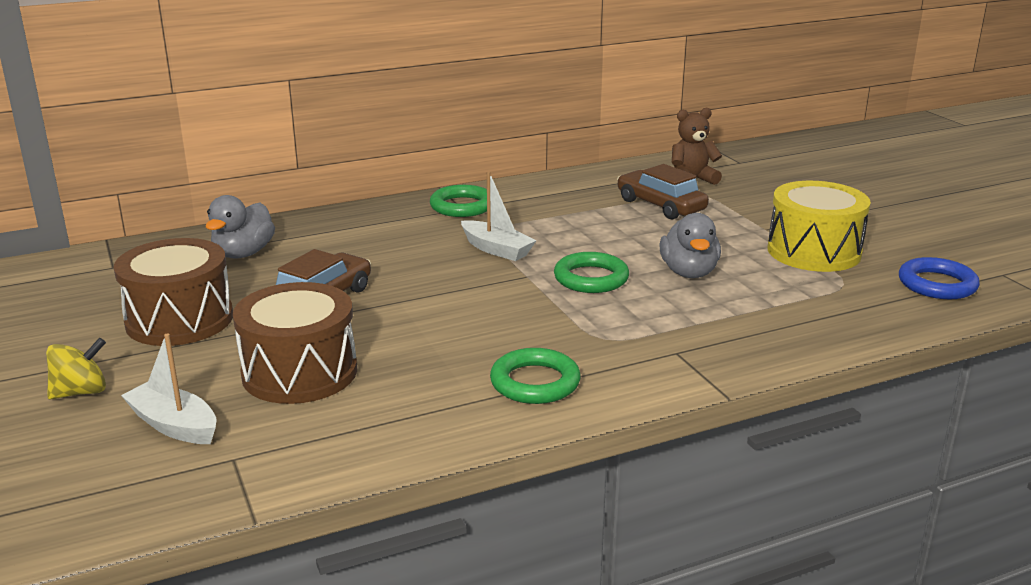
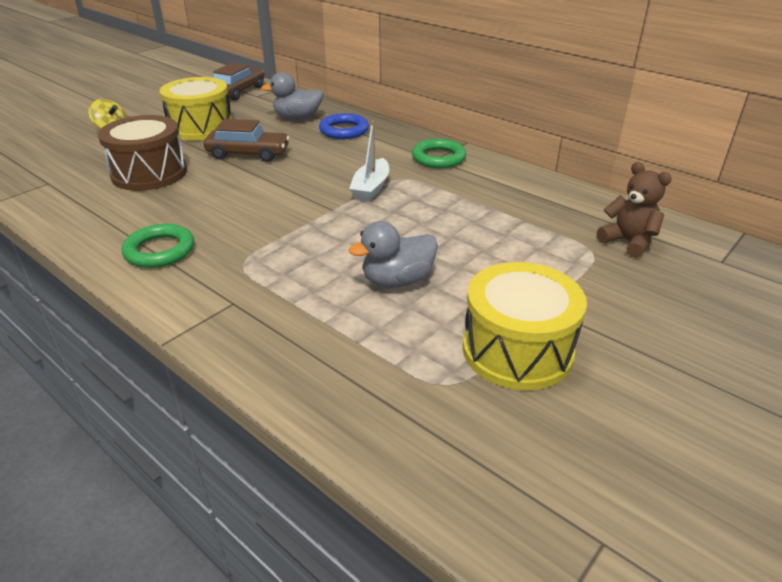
camera: 65 degrees right, 10 degrees up
(174, 425) = (81, 159): white boat -> none
(180, 320) = (201, 127): brown drum -> yellow drum
(591, 278) = (348, 236): green ring -> none
(660, 205) = (539, 238): brown car -> brown car (238, 92)
(937, 284) = (507, 468): blue ring -> blue ring (344, 130)

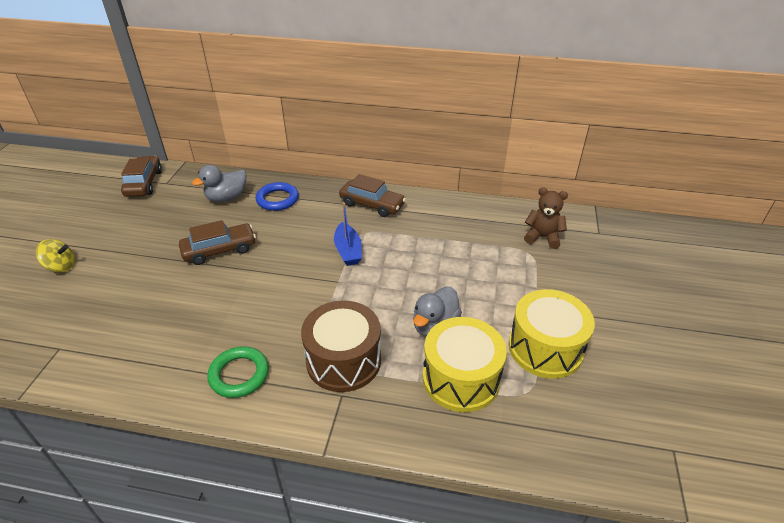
camera: 30 degrees left, 5 degrees up
(149, 173) = (150, 301): brown drum -> brown drum (343, 360)
(201, 127) = (148, 235): yellow drum -> yellow drum (461, 378)
(371, 188) = (348, 250): white boat -> blue boat
(438, 158) = (372, 204): green ring -> brown car

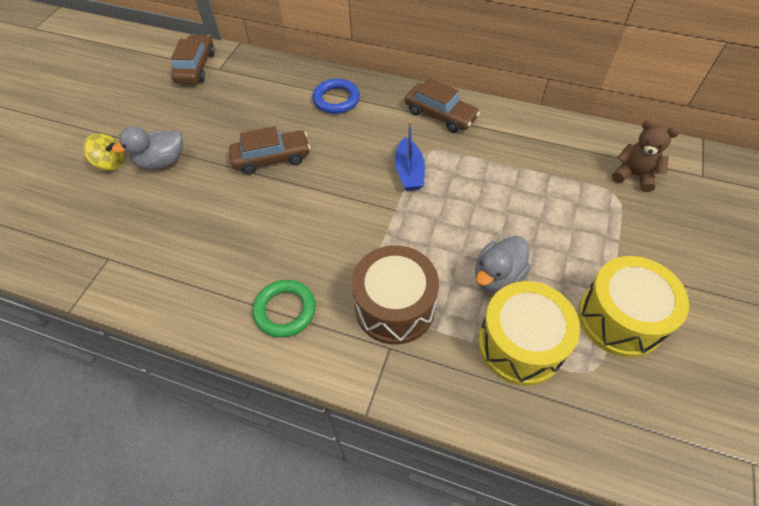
camera: 10 degrees right, 15 degrees up
(226, 197) = (282, 92): grey duck -> grey duck (162, 162)

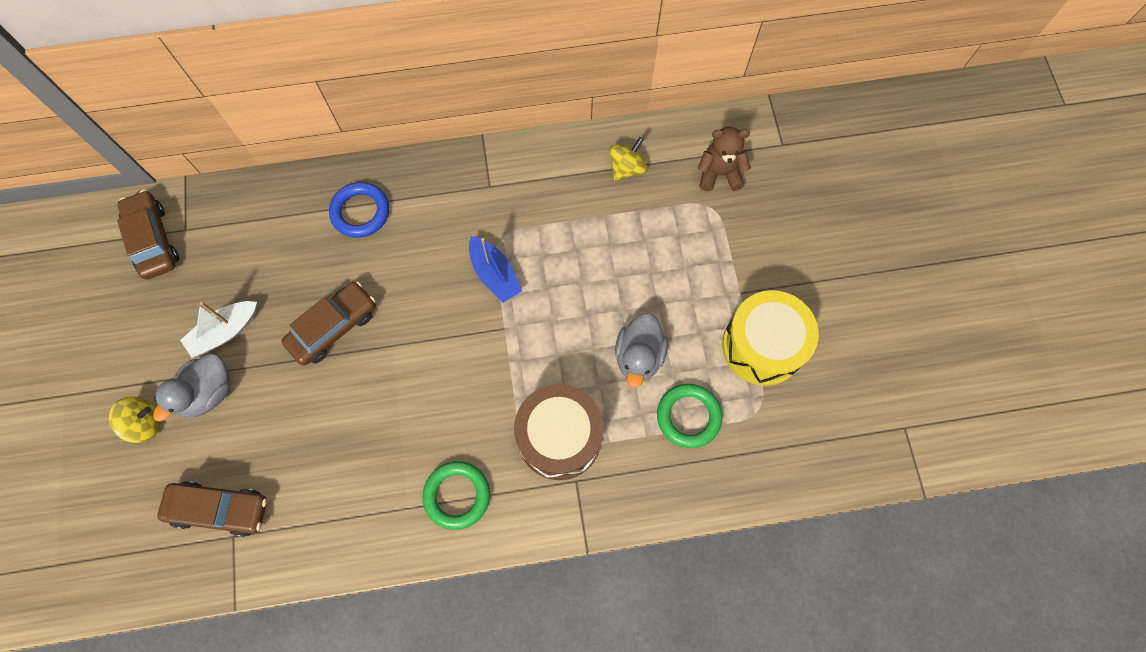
camera: 30 degrees left, 15 degrees up
(200, 132) = (225, 332): none -> white boat
(440, 115) = (490, 182): brown car -> brown car (219, 509)
(520, 344) = (688, 416): yellow drum -> green ring
(554, 143) = (627, 168): none -> yellow spinning top

